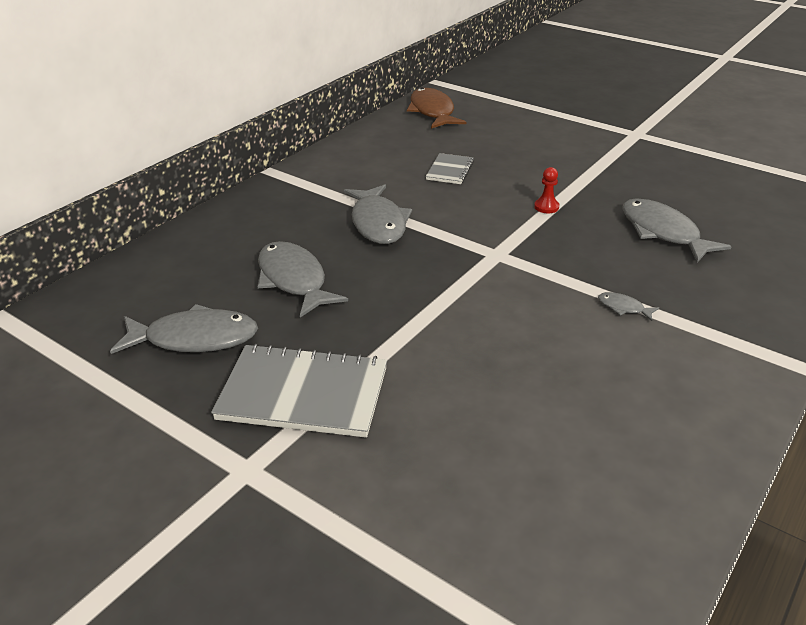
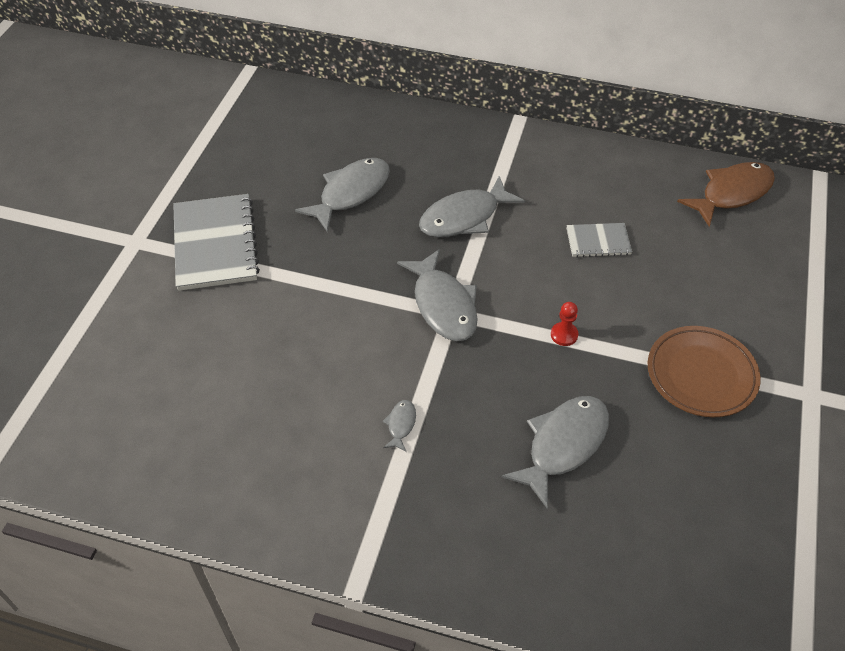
camera: 70 degrees right, 15 degrees up
(195, 338) = (257, 168): grey fish -> grey fish (443, 305)
(607, 164) = (701, 375): none -> brown plate

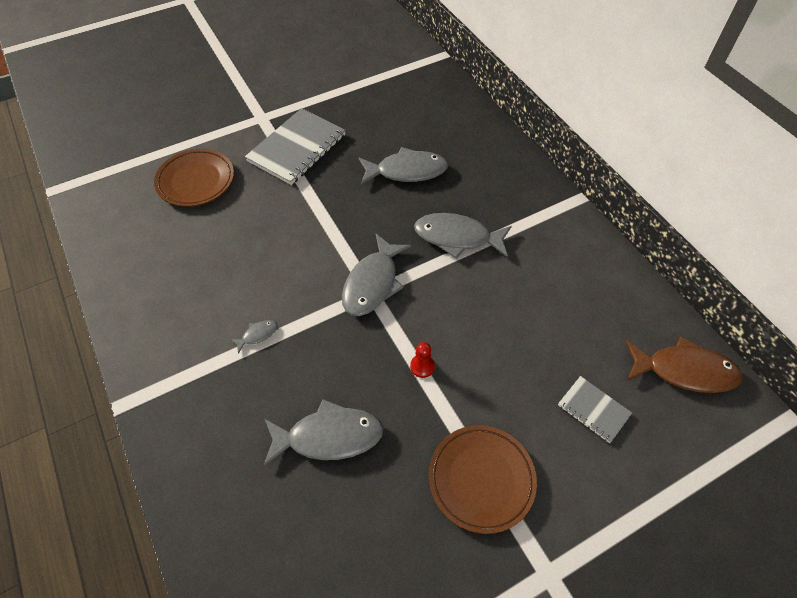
camera: 45 degrees right, 5 degrees up
(147, 347) = (196, 181): none -> brown plate
(598, 241) = (528, 323): grey notebook -> grey notebook (593, 410)

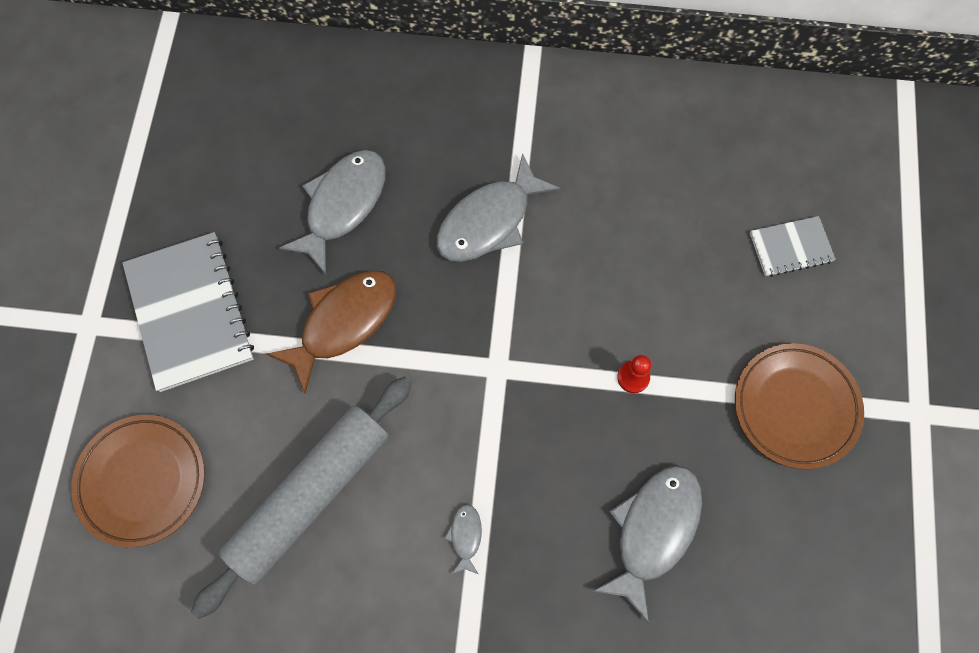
camera: 55 degrees left, 15 degrees up
(233, 251) = (311, 496): none -> grey rolling pin
(372, 283) = (486, 358): grey fish -> none
(684, 371) = (804, 132): brown fish -> brown fish (343, 322)

